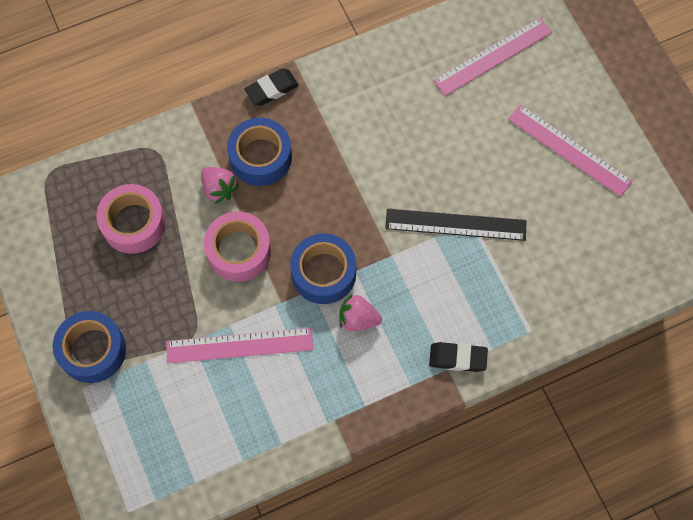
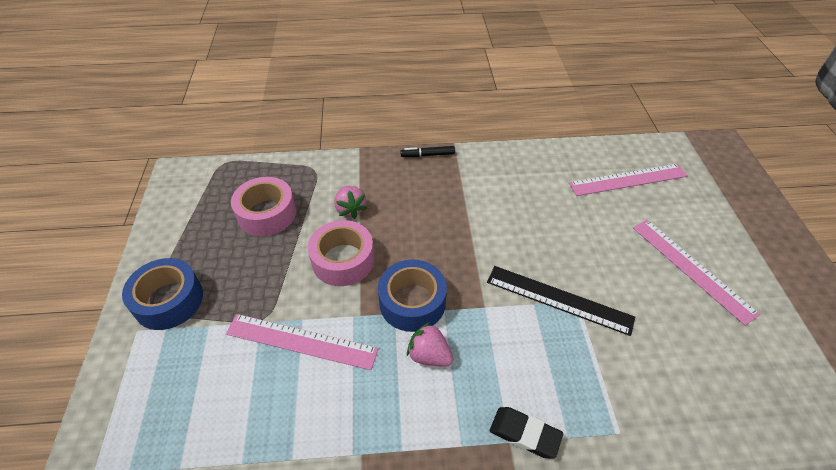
camera: 20 degrees right, 20 degrees down
(260, 157) = (397, 197): blue tape -> none
(272, 89) = (427, 155): black eraser -> black marker

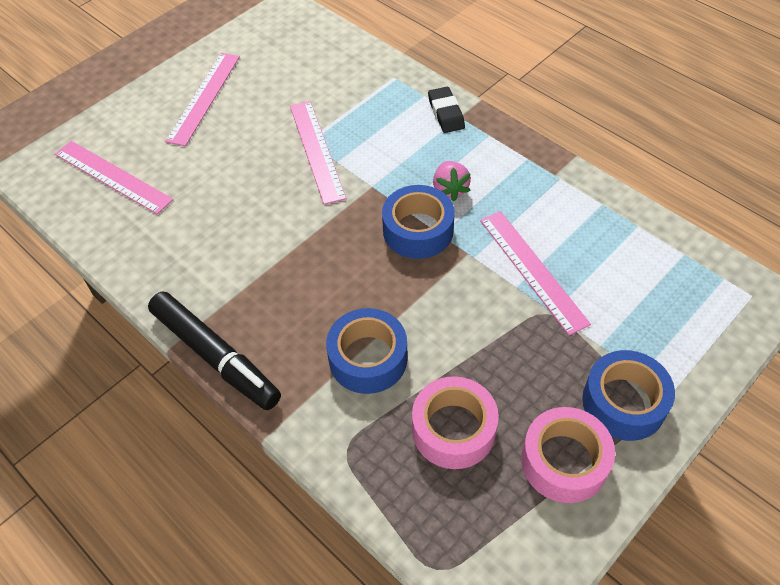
camera: 130 degrees left, 5 degrees up
(343, 260) = (432, 310): pink tape -> pink tape (564, 461)
(350, 209) = (368, 358): pink strawberry -> blue tape
(427, 155) = (215, 356): black marker -> black marker, size x2.17
(559, 299) = (316, 150): black ruler -> pink ruler

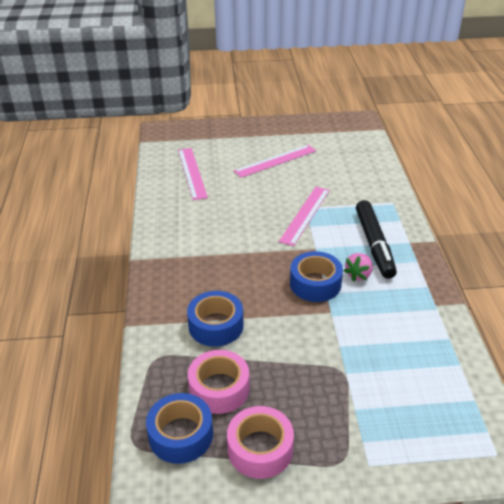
camera: 40 degrees right, 15 degrees down
(215, 356) = (147, 276): black marker -> black marker (374, 244)
(446, 113) = (403, 236): black eraser -> none
(532, 270) = (359, 344): pink ruler -> none
(624, 402) = (332, 447): blue tape -> blue tape (181, 435)

